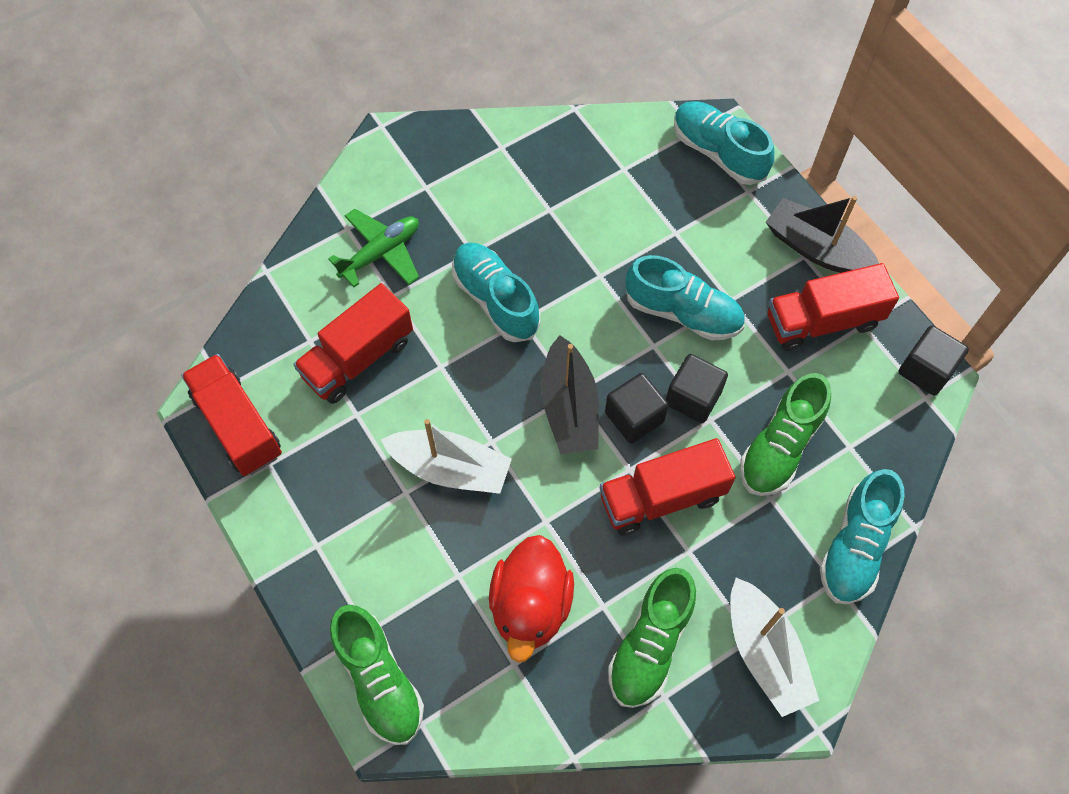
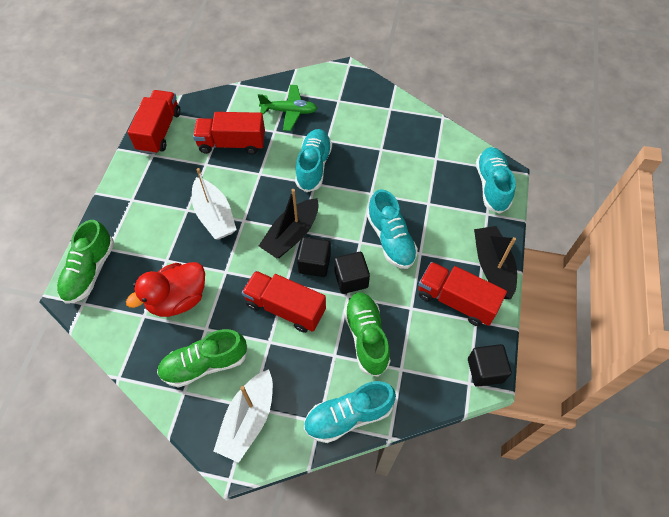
camera: 45 degrees right, 5 degrees down
(780, 447) = (366, 337): green shoe -> green shoe turned 90 degrees clockwise

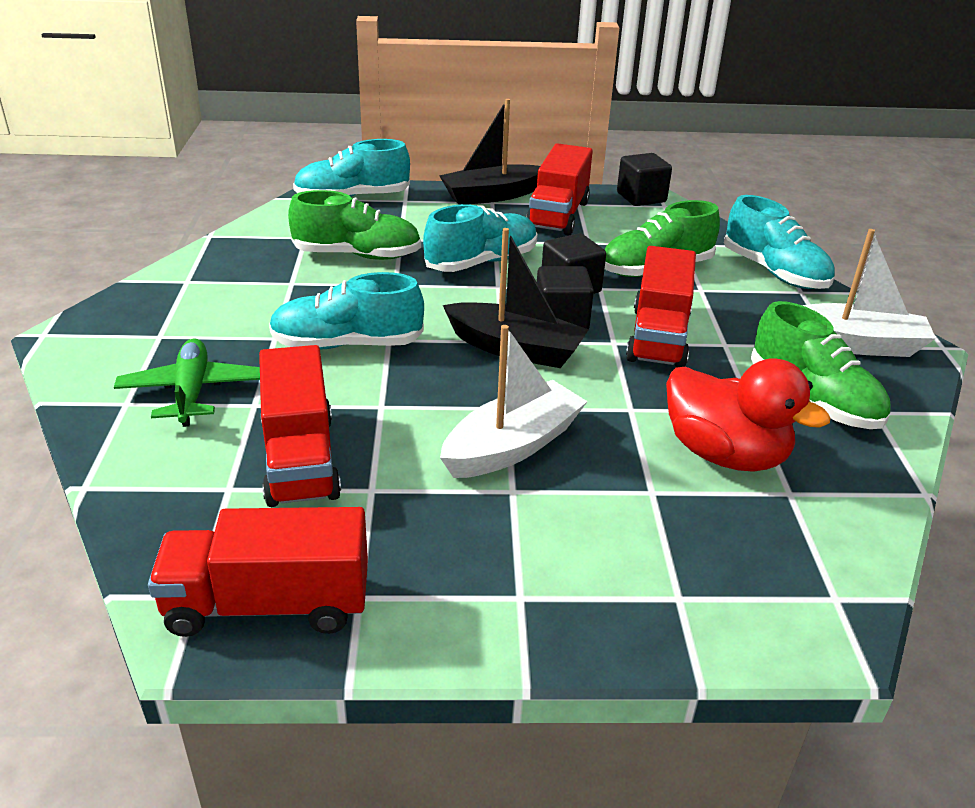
camera: 105 degrees left, 25 degrees down
(90, 271) = (756, 613): green shoe -> green shoe (357, 255)

